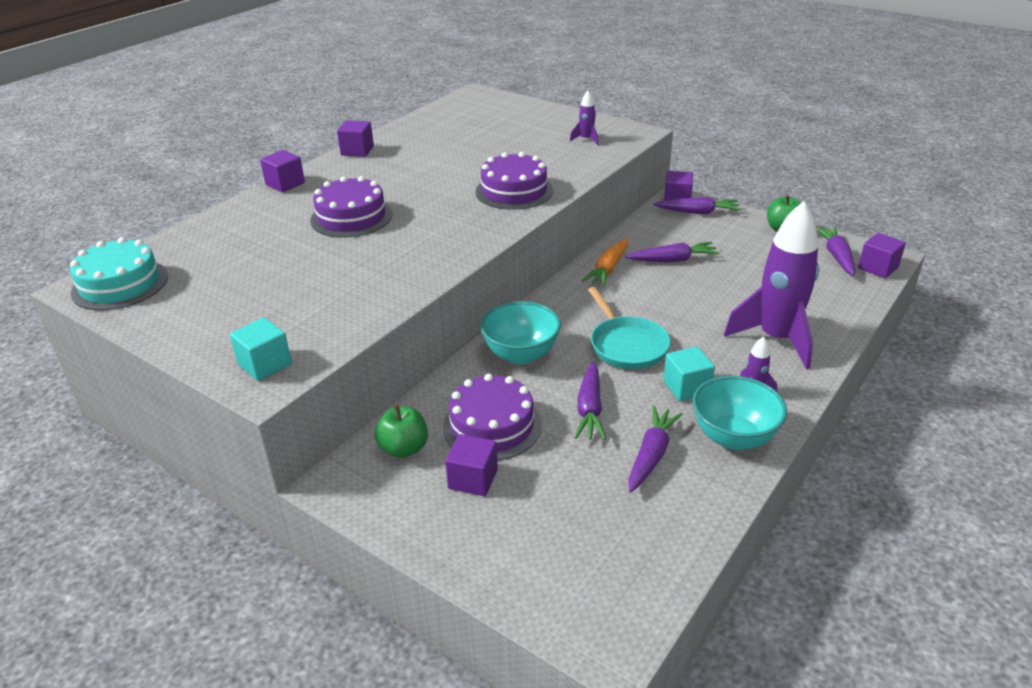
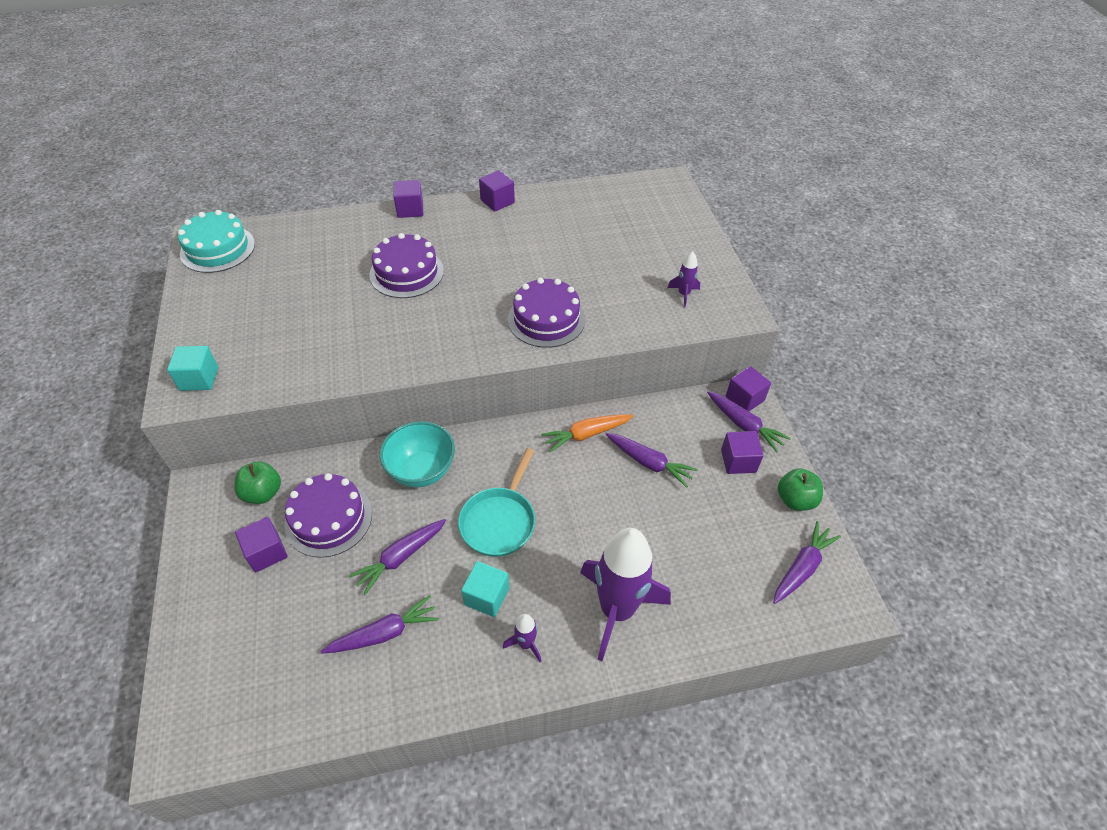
camera: 40 degrees right, 15 degrees up
(733, 437) = (455, 670): turquoise bowl -> none
(878, 268) = (823, 611): purple cube -> purple cube (738, 461)

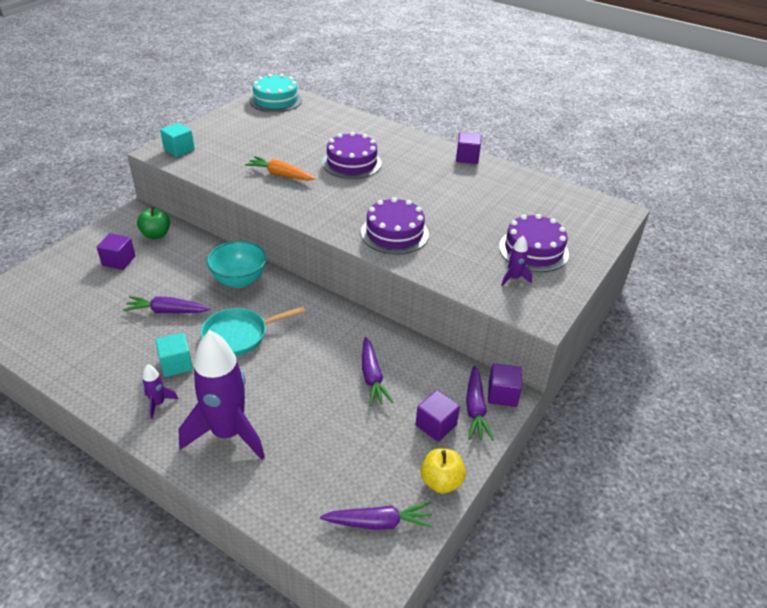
camera: 45 degrees right, 10 degrees down
(328, 518) = (165, 267): purple cake -> purple cake (533, 250)
(385, 633) = (109, 338): purple carrot -> none
(410, 209) = (405, 134): purple cube -> none
(586, 435) = (357, 332): orange carrot -> orange carrot (280, 175)
(795, 500) = (441, 481): green apple -> yellow apple

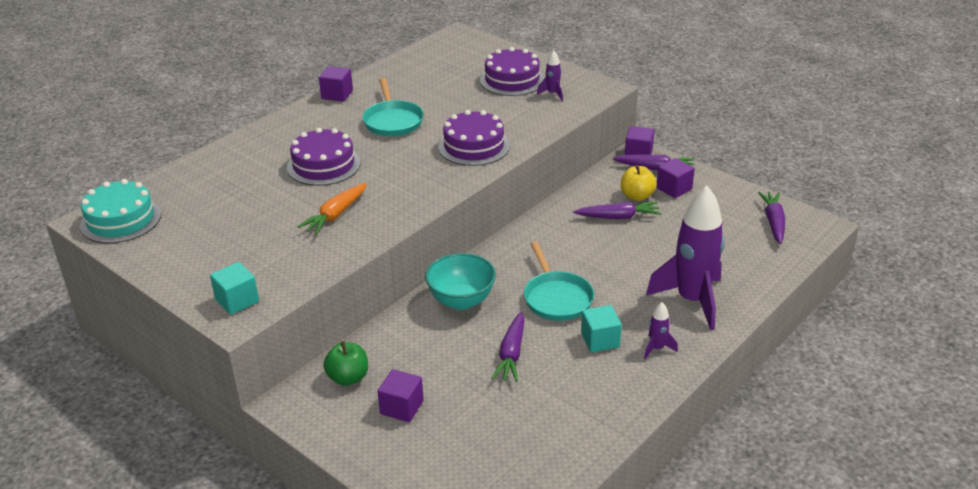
camera: 80 degrees left, 5 degrees down
(429, 188) = (393, 121): none -> turquoise pan
(441, 481) = (731, 191): yellow apple -> yellow apple (637, 196)

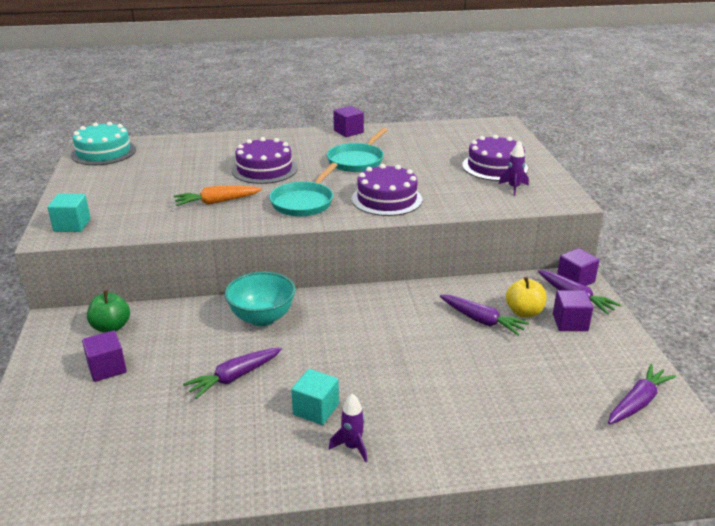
camera: 40 degrees right, 5 degrees down
(556, 298) = (333, 355): turquoise pan -> turquoise pan (304, 202)
(692, 300) = (446, 426): purple rocket -> none

